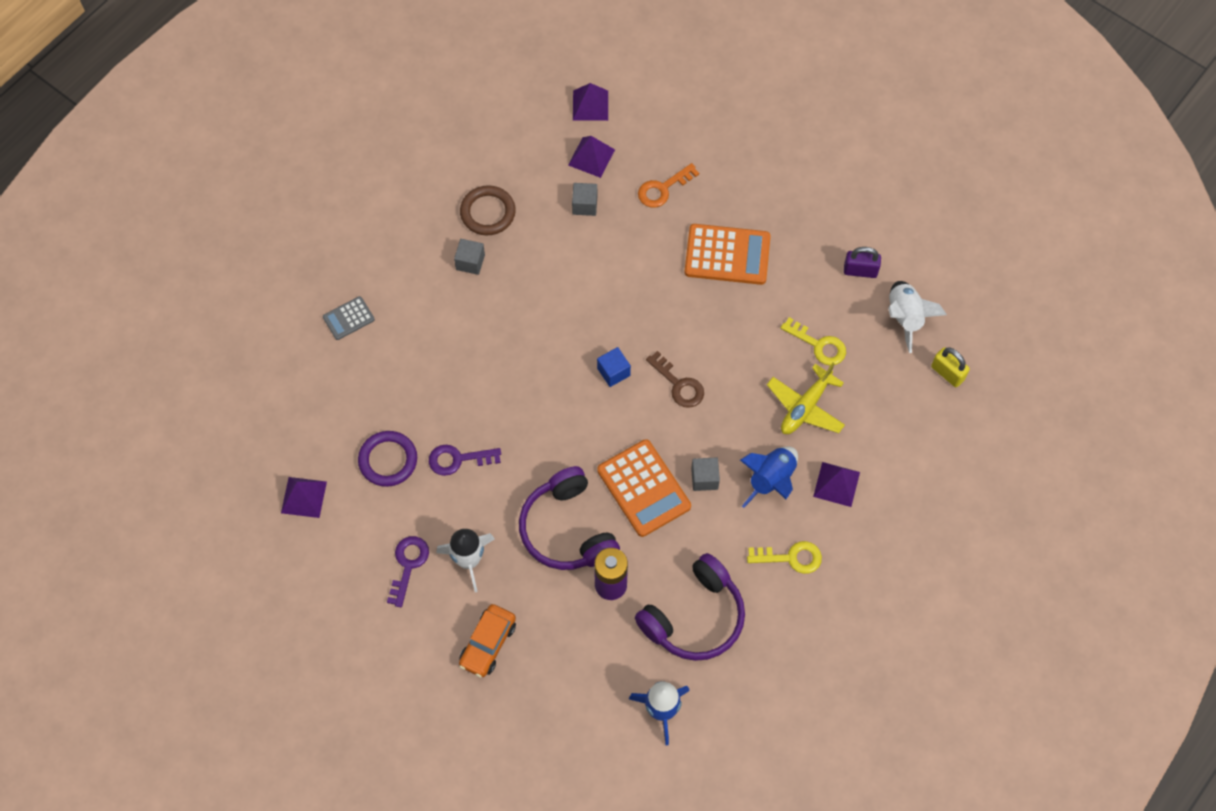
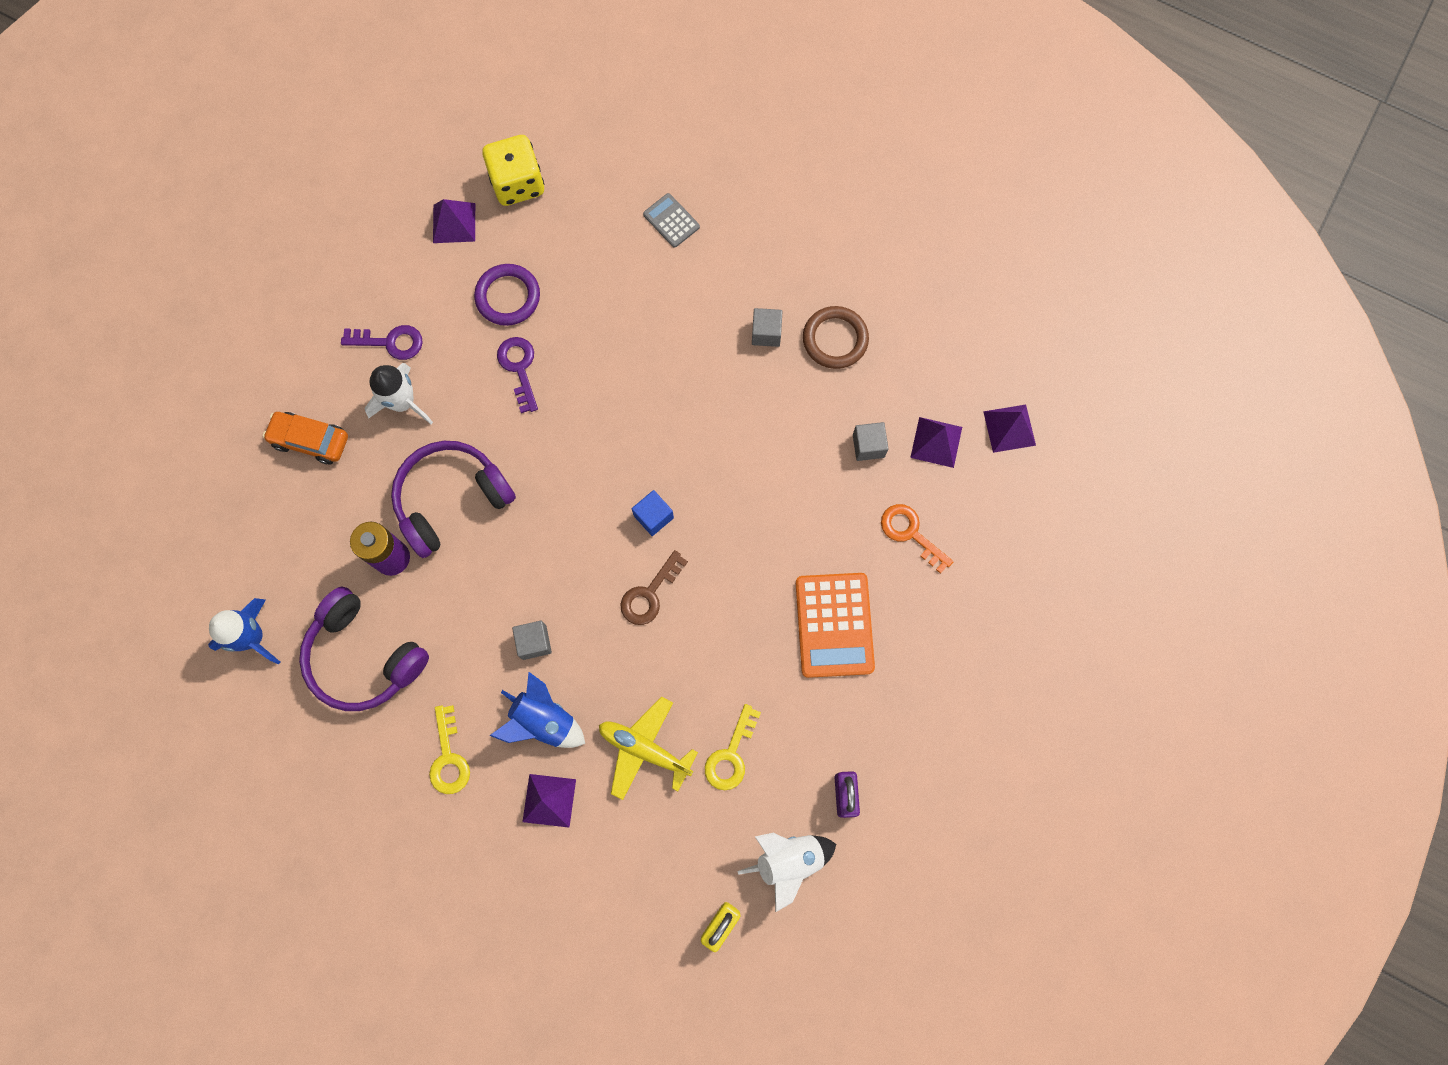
camera: 80 degrees right, 10 degrees up
(279, 438) = (517, 183): none -> yellow dice
(644, 488) = (512, 575): orange calculator -> none

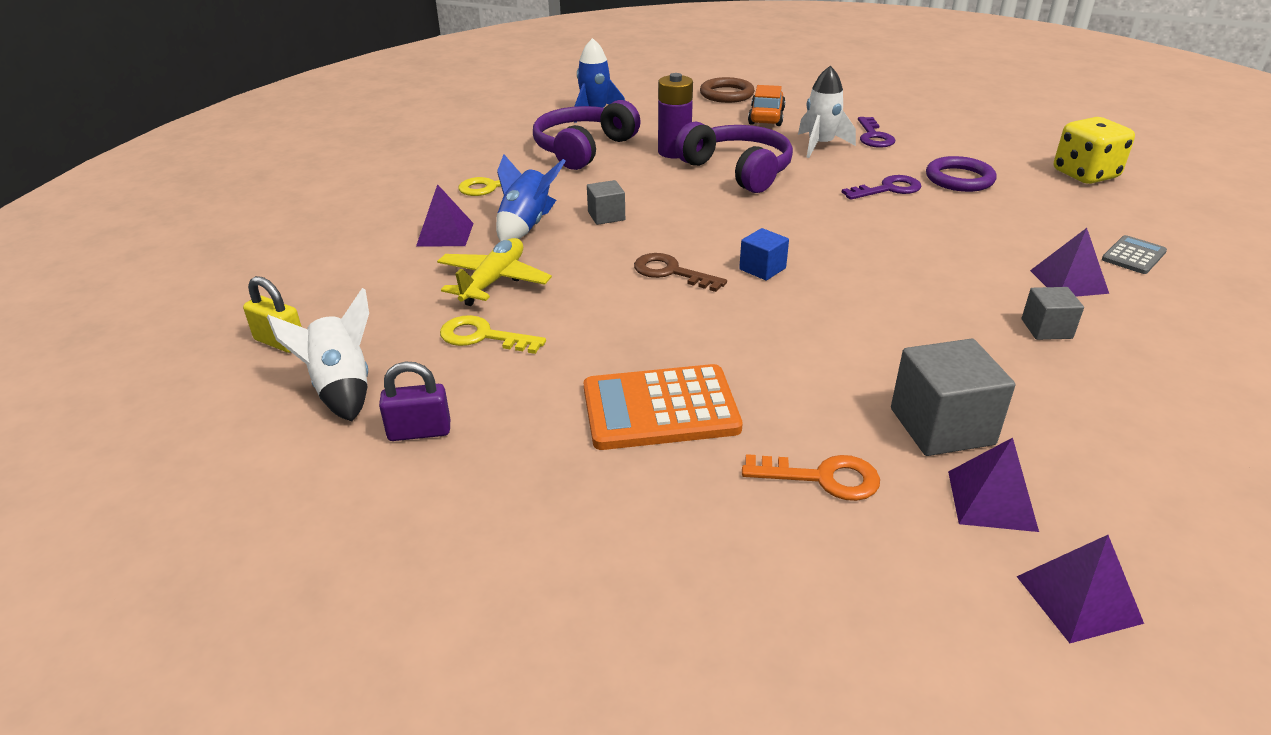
camera: 85 degrees right, 40 degrees down
(454, 223) = (1013, 151): purple pyramid -> purple pyramid (1068, 281)
(835, 339) = (1085, 386): brown ring -> brown ring (726, 94)
(868, 446) = (941, 426): grey cube -> grey cube, size x1.76
(910, 533) = (822, 478): orange key -> orange key turned 60 degrees clockwise

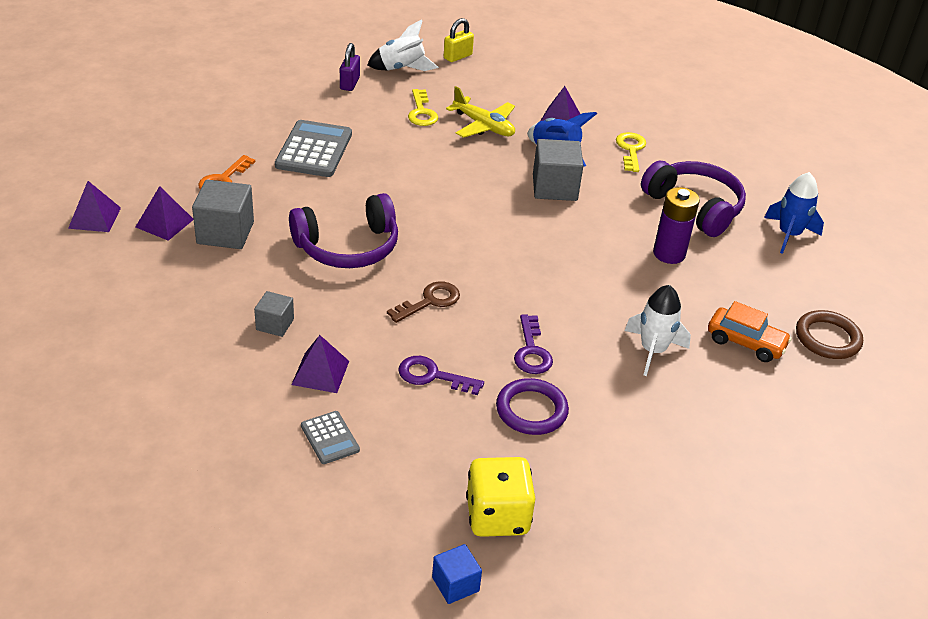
camera: 105 degrees right, 5 degrees up
(483, 337) = (421, 112): yellow key -> yellow key turned 135 degrees clockwise
(606, 216) = (554, 187): grey cube -> grey cube, size x1.76
(660, 409) = (314, 150): orange calculator -> grey calculator
(671, 272) = (453, 192): brown key -> brown key (429, 301)
(738, 170) = (612, 277): purple headphones -> purple headphones (348, 247)
(762, 269) = (434, 231): blue cube -> blue cube (455, 584)
(874, 136) = (663, 400): purple key -> purple key (432, 376)

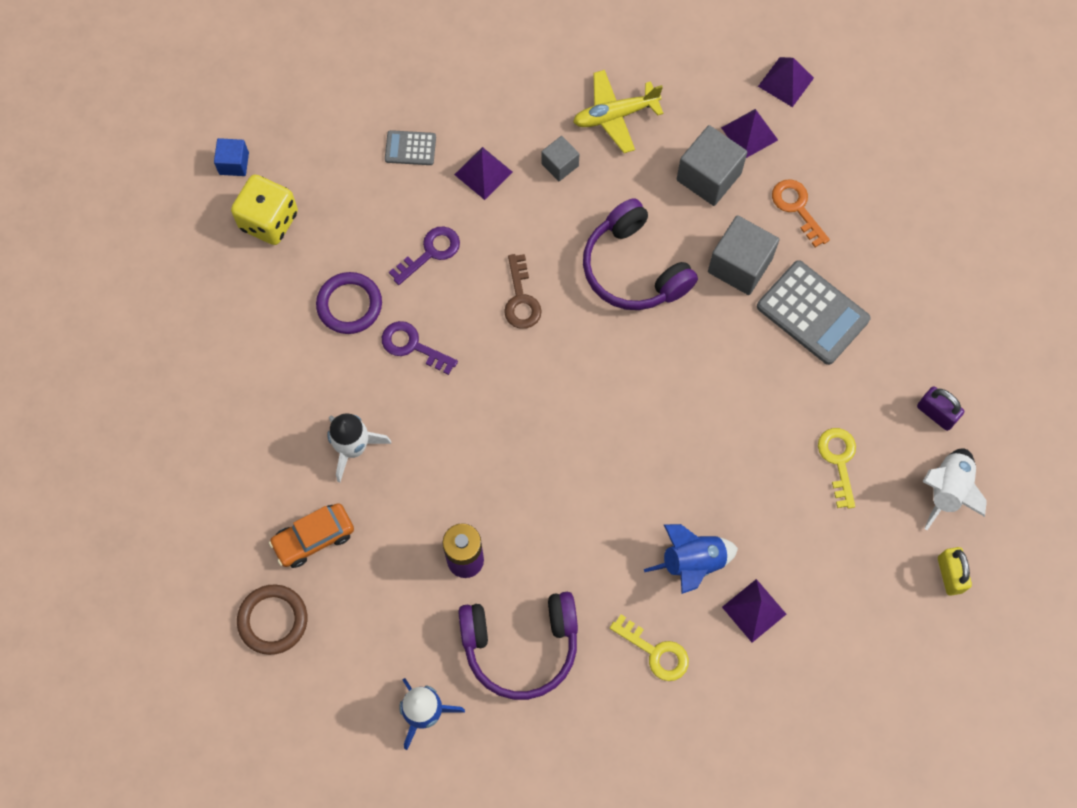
camera: 125 degrees right, 30 degrees up
(348, 247) = (633, 269): purple headphones -> purple headphones turned 45 degrees counterclockwise
(421, 112) = (838, 461): yellow key -> yellow key turned 60 degrees clockwise
(483, 126) = (779, 513): yellow plane -> yellow plane (615, 115)
(554, 187) = (629, 518): grey cube -> grey cube (740, 265)

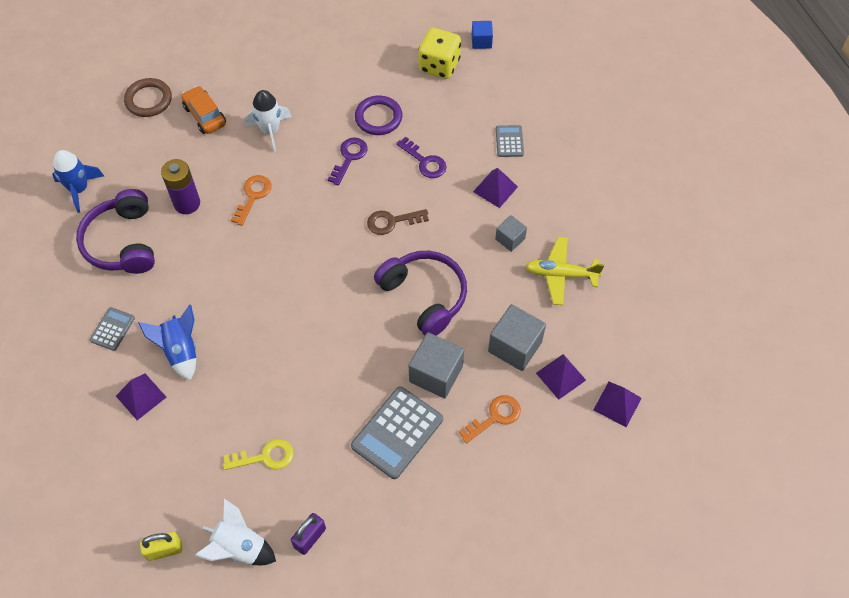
camera: 85 degrees right, 10 degrees down
(462, 472) = (253, 196): none -> orange key
(615, 115) = (561, 274): yellow plane -> yellow plane turned 60 degrees counterclockwise
(633, 269) = (425, 296): purple headphones -> purple headphones turned 90 degrees clockwise
(655, 652) = (112, 329): yellow key -> grey calculator

